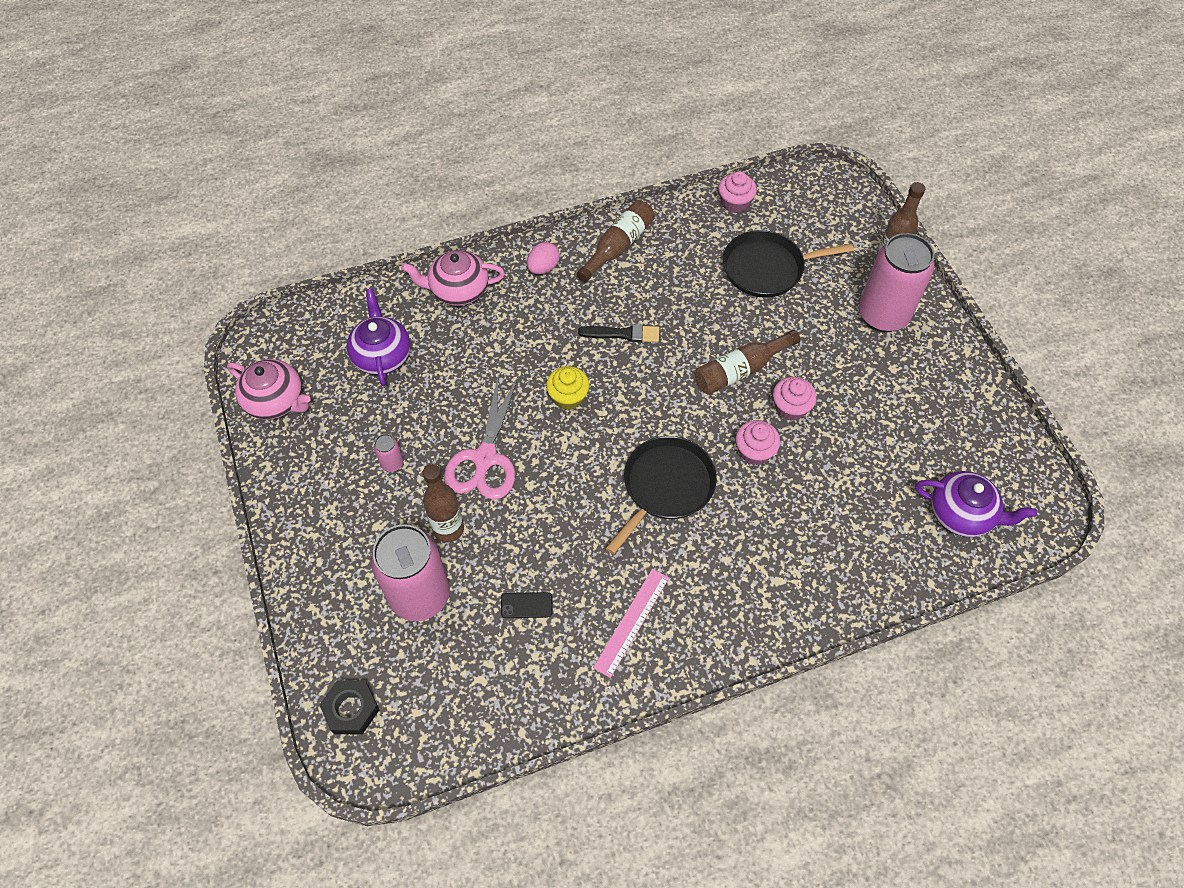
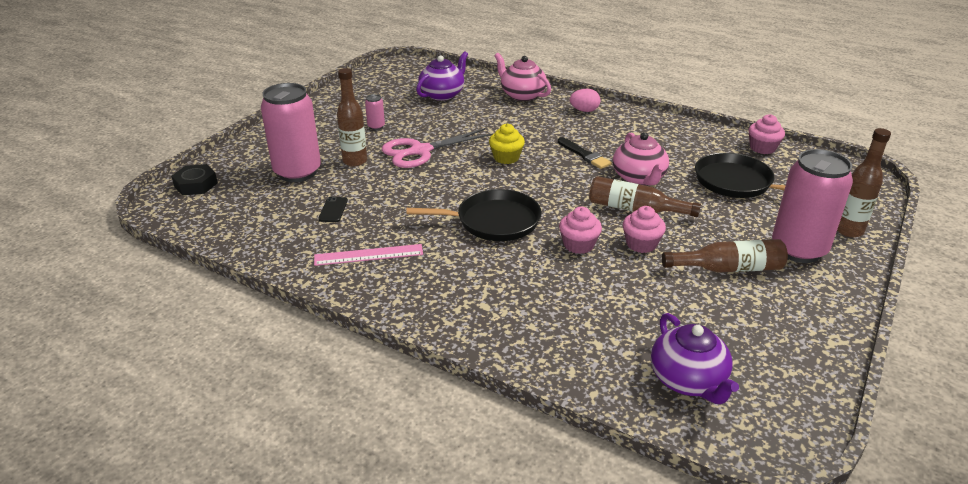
camera: 50 degrees right, 25 degrees down
(276, 401) = (370, 82): pink teapot -> pink teapot (639, 178)
(526, 605) = (333, 210): black phone -> black phone turned 45 degrees clockwise
(618, 246) = (645, 125): brown bottle -> brown bottle (728, 268)

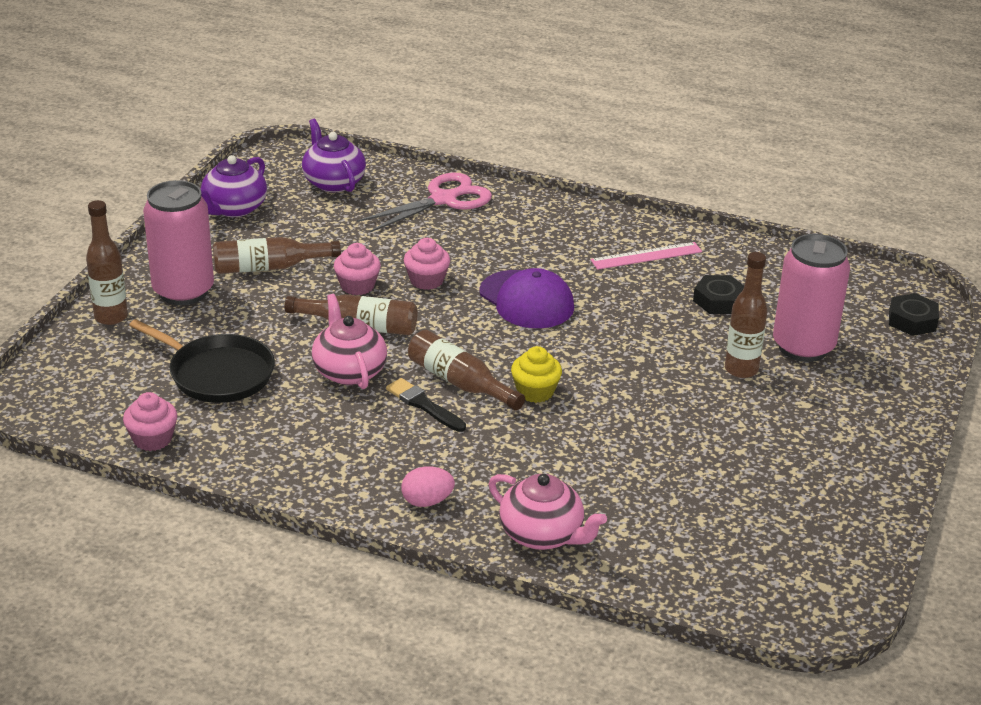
camera: 170 degrees right, 0 degrees up
(333, 210) = (719, 301): black phone -> black nut
(376, 127) = (753, 436): pink can -> none
(420, 151) = (661, 393): pink scissors -> pink scissors (444, 199)
(442, 94) = (686, 524): purple teapot -> purple teapot (234, 209)
(494, 221) = (526, 300): black pan -> purple cap
(558, 166) = (460, 382): none -> brown bottle

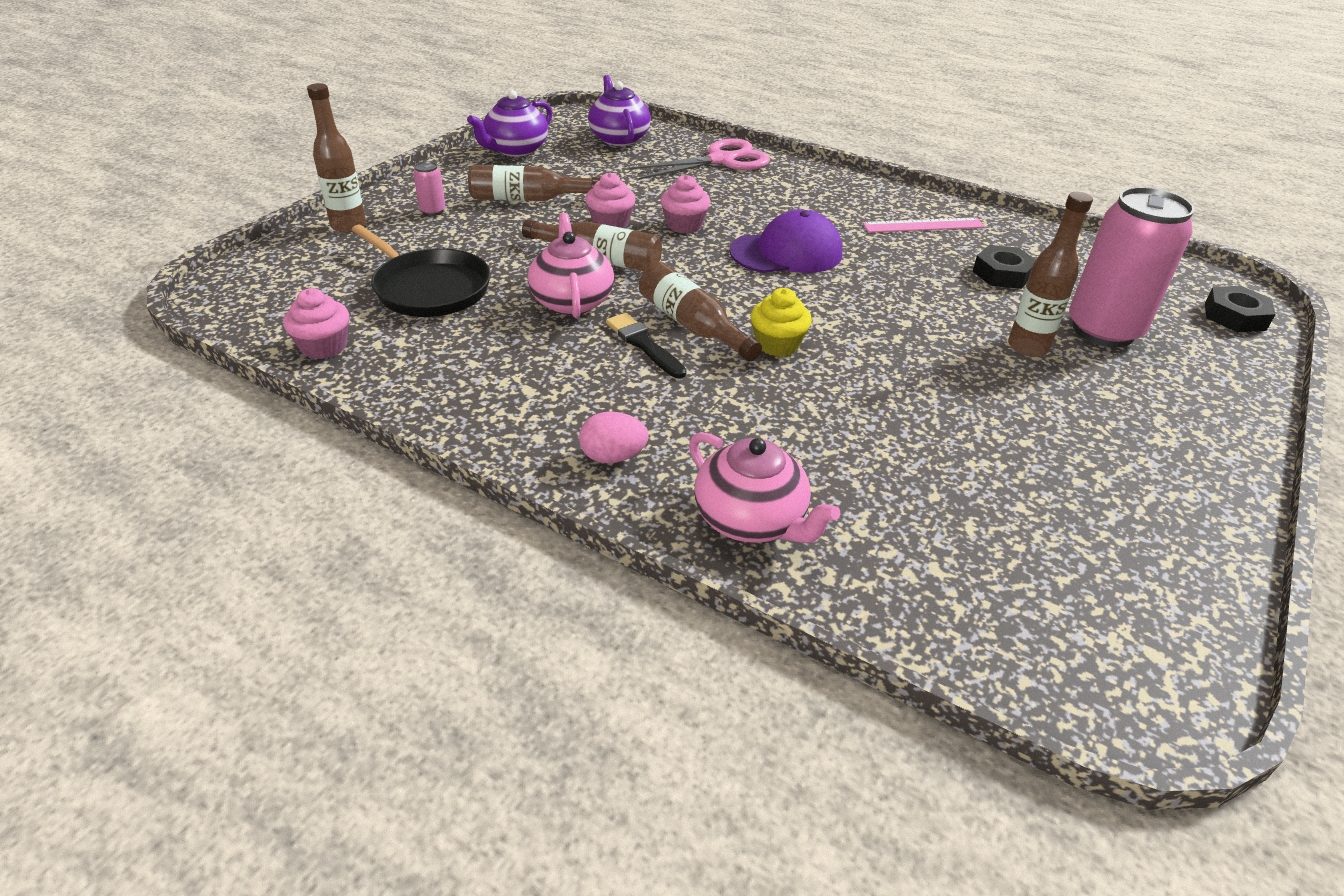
camera: 10 degrees right, 5 degrees up
(183, 291) = (433, 211): pink can -> pink can, size x0.41
(526, 300) = (786, 253): purple cap -> purple cap turned 75 degrees counterclockwise

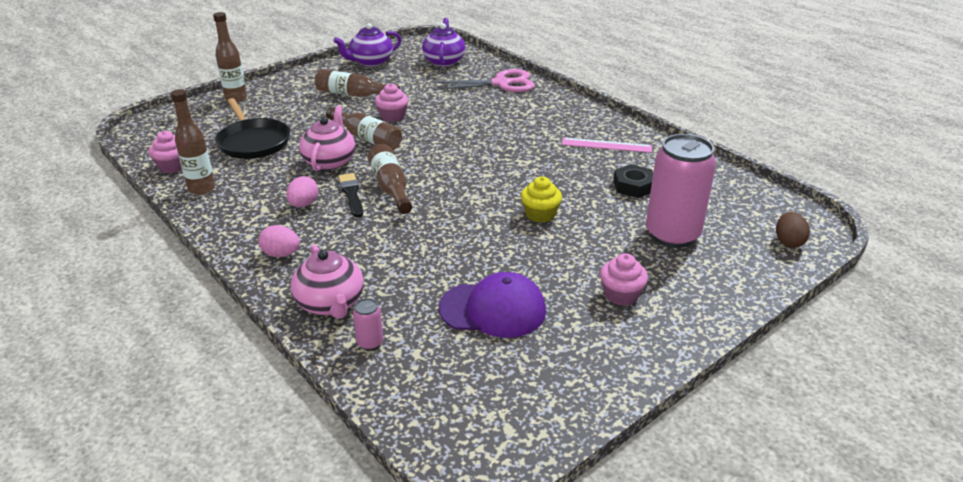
camera: 20 degrees right, 5 degrees down
(433, 211) = (290, 95): pink can -> pink can (370, 343)
(585, 372) = (303, 204): none -> pink egg
(684, 225) = (439, 124): pink cupcake -> pink cupcake (621, 295)
(777, 344) = (434, 207): yellow cupcake -> yellow cupcake (540, 214)
(786, 253) = (492, 150): purple cap -> purple cap (493, 309)
(1027, 347) = (604, 236): brown bottle -> brown bottle (202, 189)
(1234, 316) = (788, 242): black nut -> brown egg

